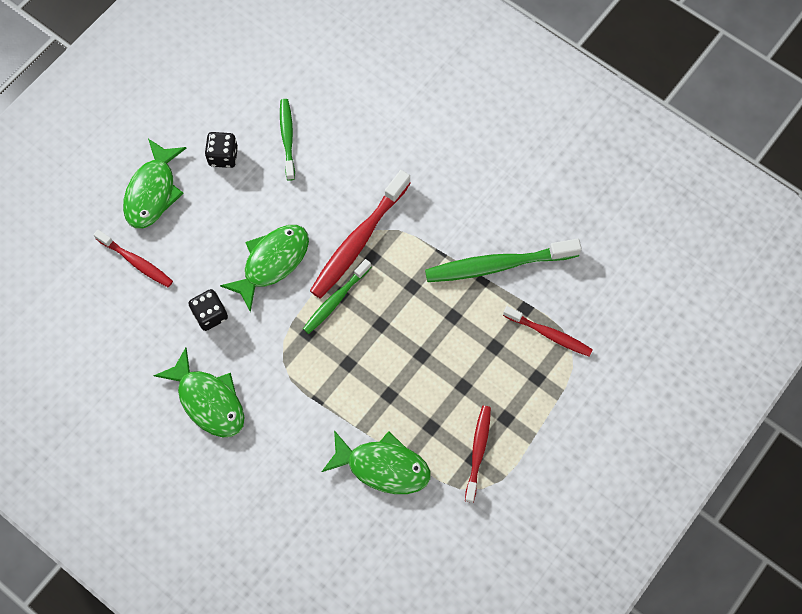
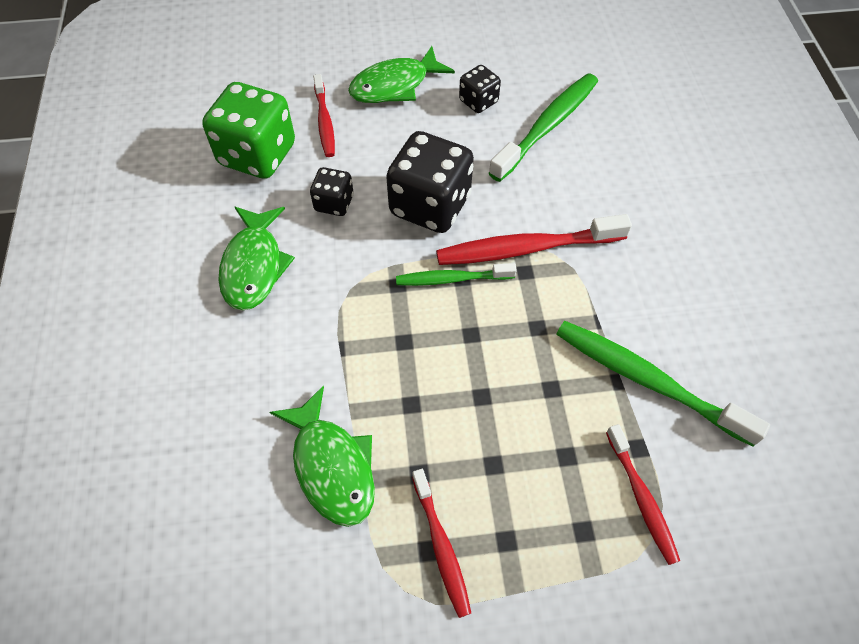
camera: 45 degrees right, 10 degrees down
(119, 326) = (257, 155): none -> green dice
(272, 262) = (430, 205): green fish -> black dice
(287, 138) = (547, 126): green toothbrush -> green toothbrush, size x1.66
(478, 451) = (441, 546): red toothbrush -> red toothbrush turned 105 degrees clockwise

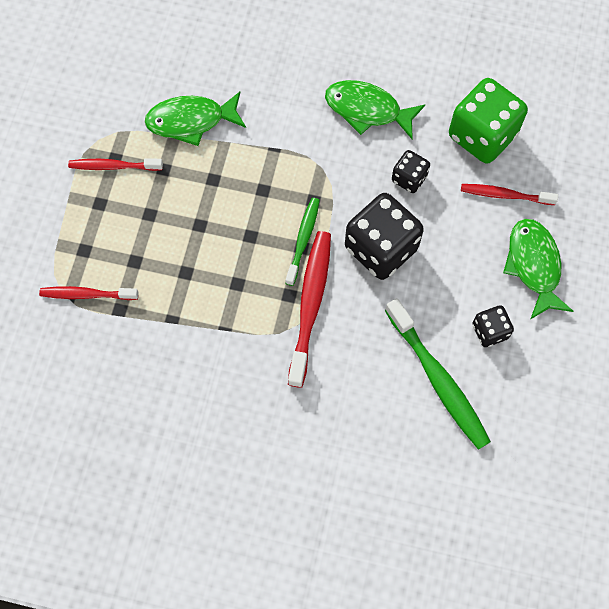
camera: 110 degrees right, 10 degrees up
(647, 380) = (164, 340): green toothbrush -> none

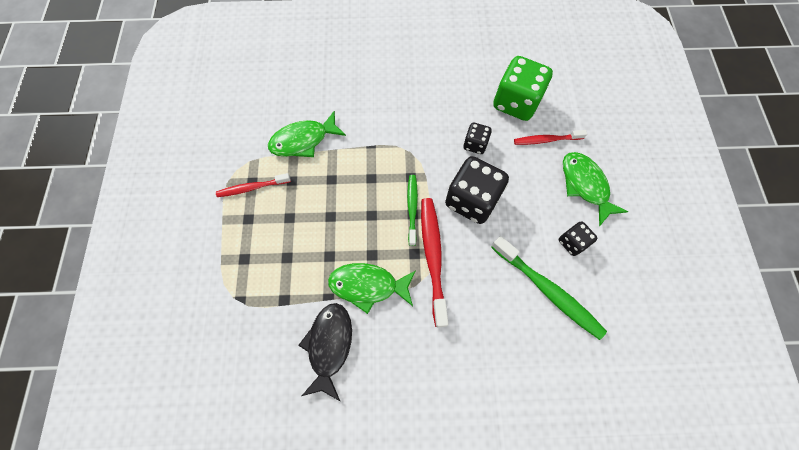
camera: 15 degrees left, 0 degrees up
(86, 294) = (254, 294): red toothbrush -> none
(159, 374) = (329, 345): none -> black fish
(367, 110) = (430, 103): green fish -> green fish (368, 285)

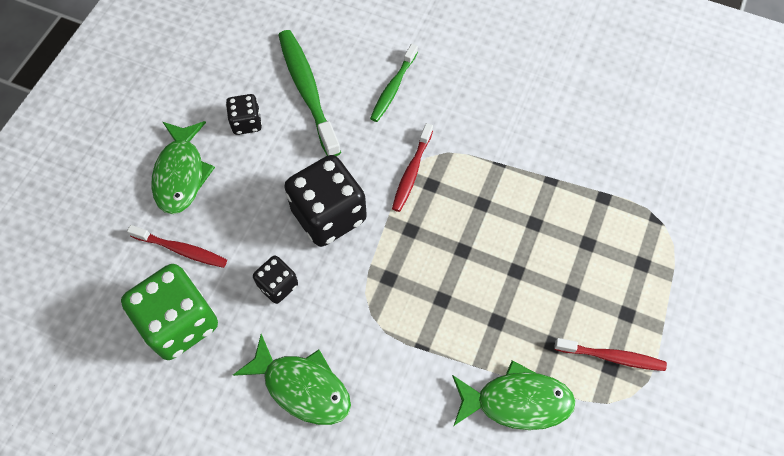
camera: 155 degrees left, 5 degrees down
(329, 345) = (565, 134): black fish -> none
(368, 285) = (500, 173): green fish -> green fish (302, 387)
(412, 208) = (407, 237): green toothbrush -> green toothbrush (393, 88)
(433, 257) = (411, 172): red toothbrush -> red toothbrush, size x0.60

